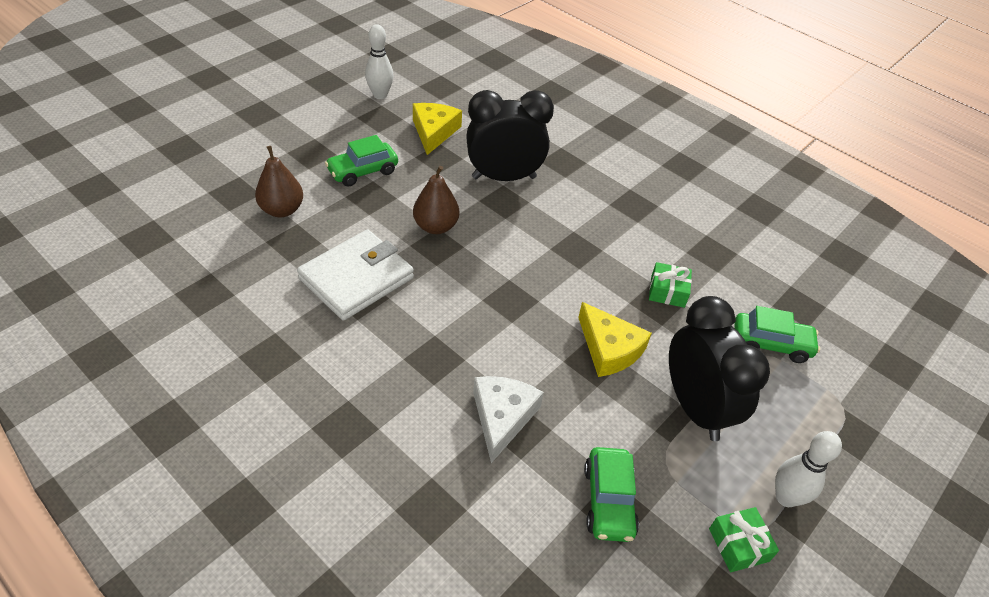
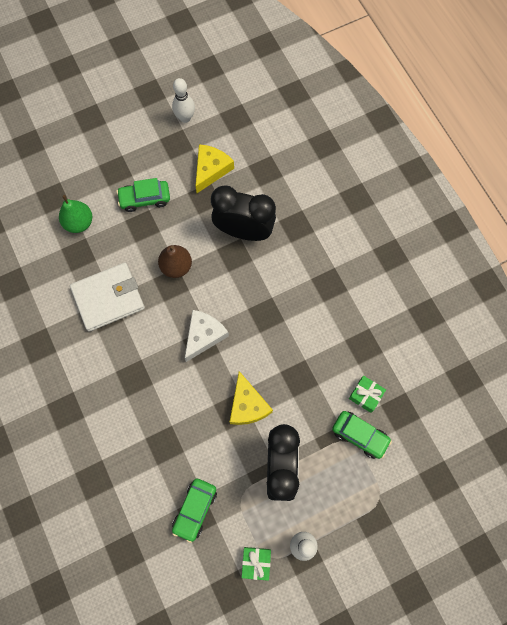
camera: 25 degrees right, 25 degrees up
(282, 210) = (79, 223): brown pear -> green pear
(502, 417) = (158, 433): white cheese -> white cheese (204, 335)
(667, 291) = (311, 371): green gift -> green gift (366, 395)

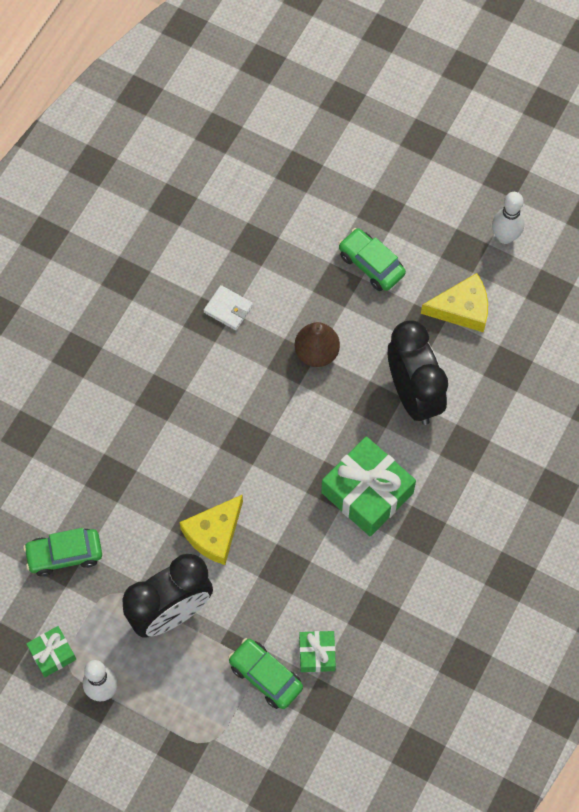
camera: 55 degrees right, 5 degrees down
(79, 223) = (291, 218): green pear -> none
(108, 298) = (228, 309): white wallet -> white wallet, size x0.48
(204, 335) = (259, 435): white cheese -> none
(285, 298) = (367, 492): none -> green gift
(360, 435) = (265, 676): green car -> green car turned 135 degrees clockwise

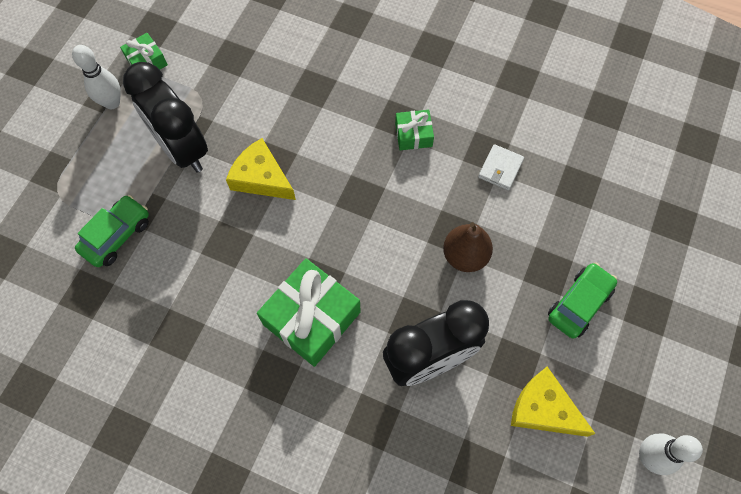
camera: 85 degrees right, 0 degrees up
(64, 555) = (238, 60): green car -> none
(317, 654) = (137, 281): green gift -> green gift (413, 135)
(462, 309) = (543, 409): yellow cheese -> yellow cheese turned 135 degrees clockwise

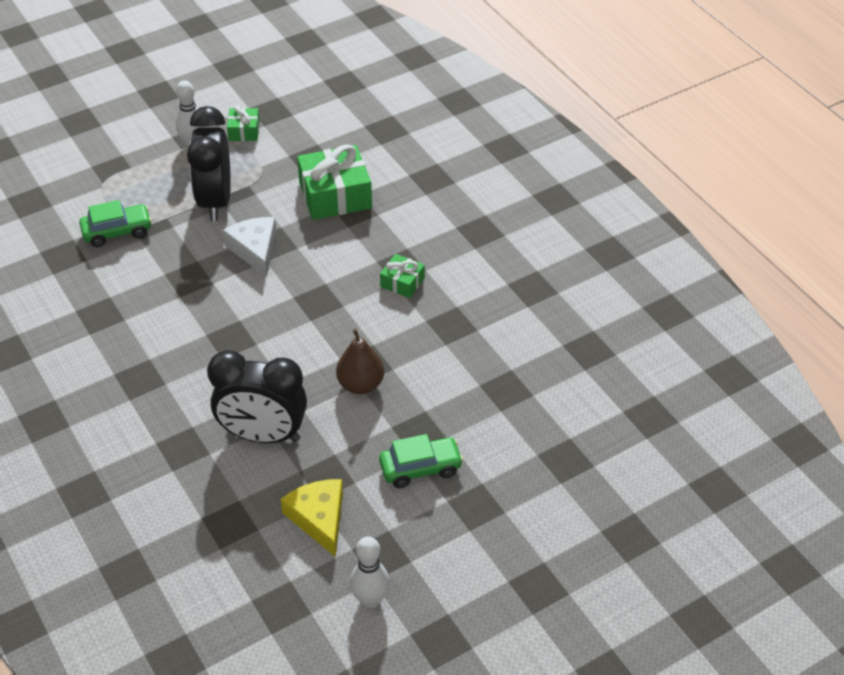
camera: 35 degrees right, 20 degrees down
(261, 178) = (255, 249): yellow cheese -> white cheese
(311, 318) = (203, 359): green gift -> green gift (335, 195)
(500, 169) = (451, 342): white wallet -> none

